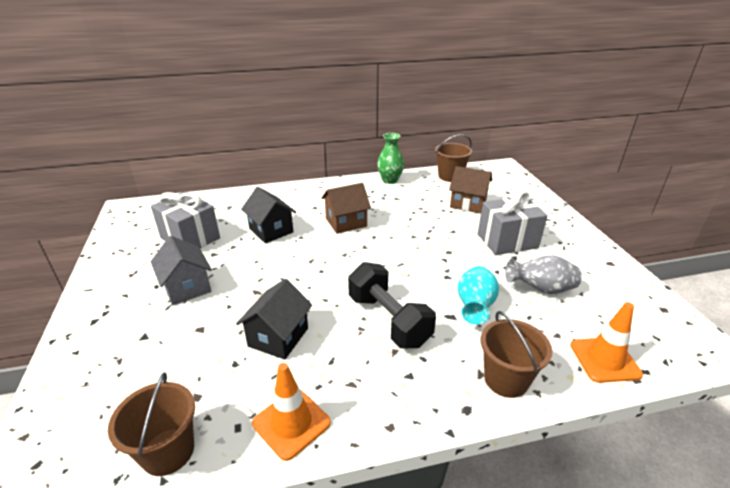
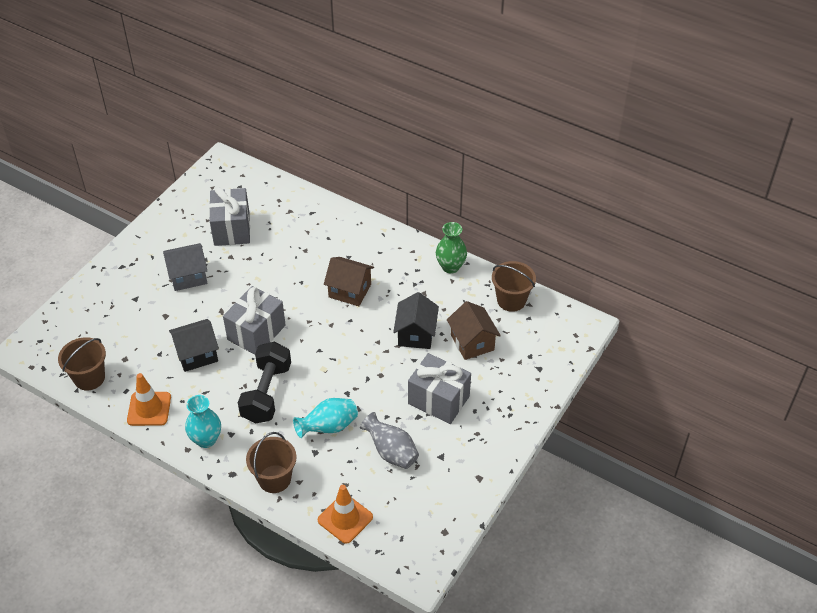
camera: 45 degrees right, 15 degrees up
(187, 287) = (188, 276): grey house -> grey house turned 60 degrees clockwise
(271, 230) = (289, 260): black house -> black house (416, 334)
(312, 286) = (256, 332): none -> grey gift
(395, 400) = (206, 439): none -> turquoise vase

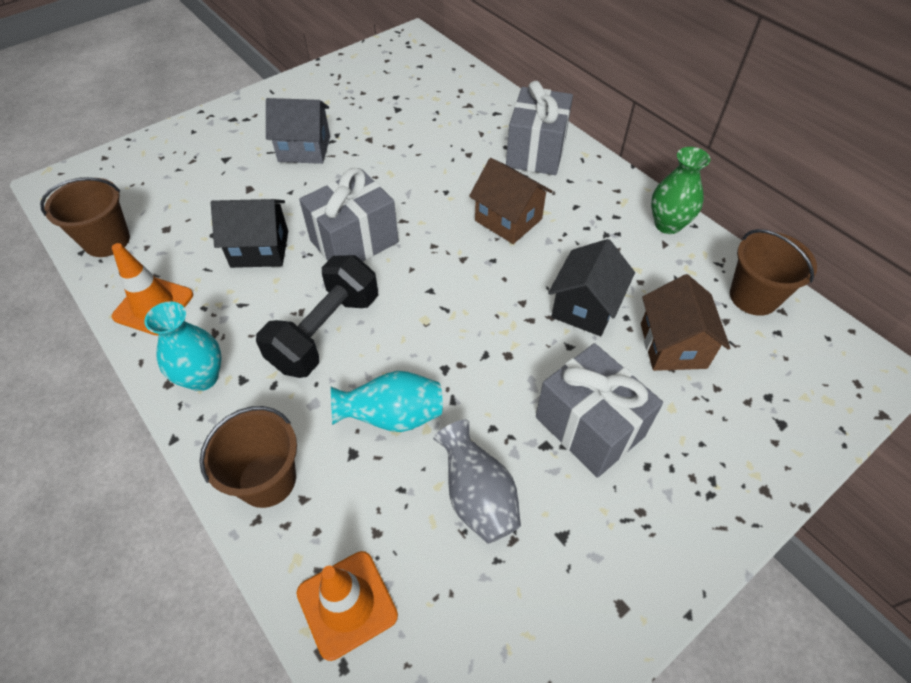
camera: 20 degrees right, 5 degrees up
(232, 229) = (387, 108): grey gift -> grey gift (536, 152)

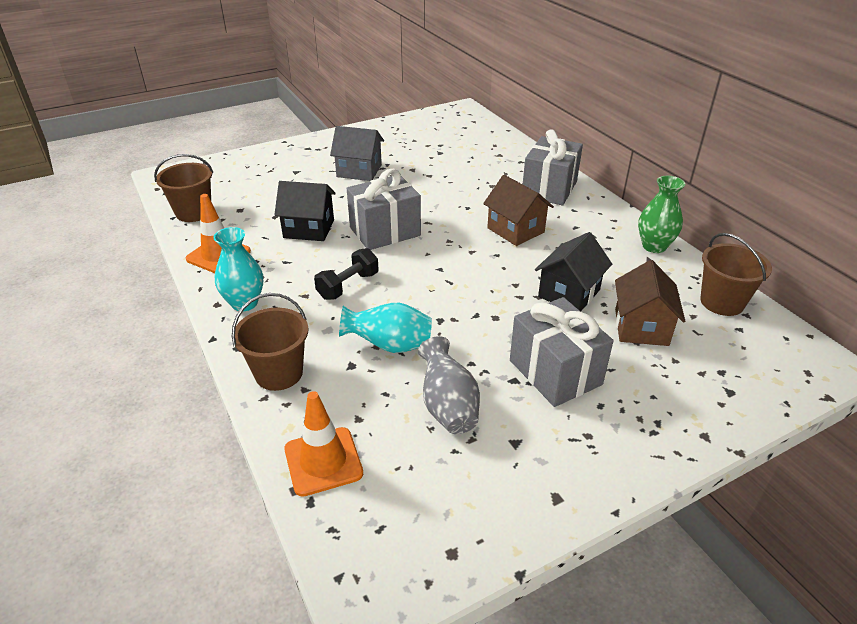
camera: 10 degrees right, 15 degrees down
(325, 332) = (348, 286): black dumbbell -> black dumbbell, size x0.62

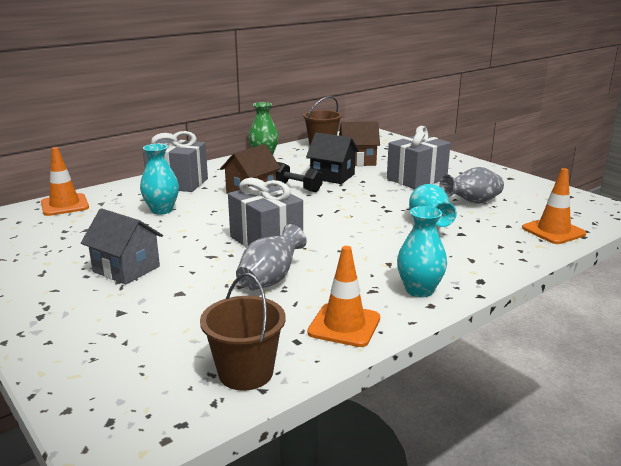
camera: 100 degrees left, 15 degrees down
(279, 373) = (493, 258): brown bucket -> none
(309, 229) = (270, 279): black house -> grey vase
(348, 286) = (364, 246): black dumbbell -> black dumbbell (296, 188)
(359, 171) = (126, 269): grey house -> grey house turned 60 degrees counterclockwise
(474, 182) = (162, 210): none -> turquoise vase
(496, 140) = (64, 205): none -> orange traffic cone

